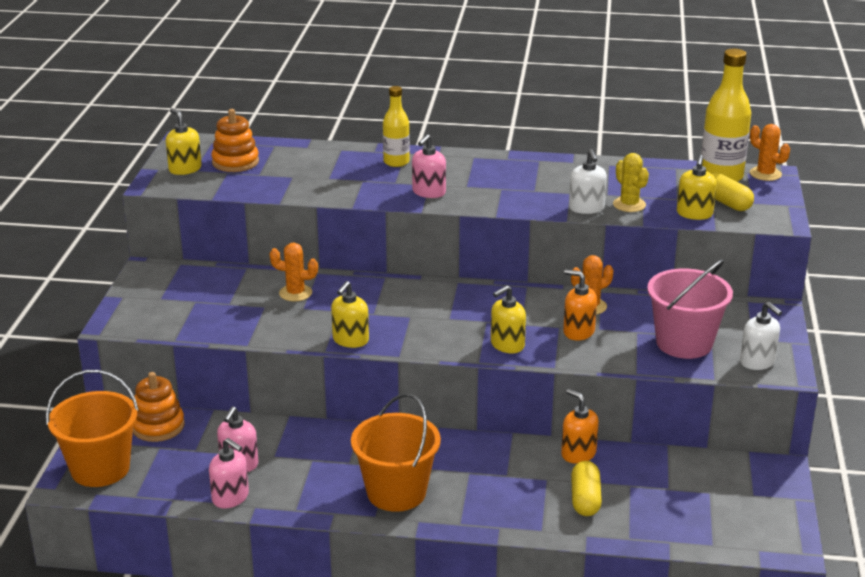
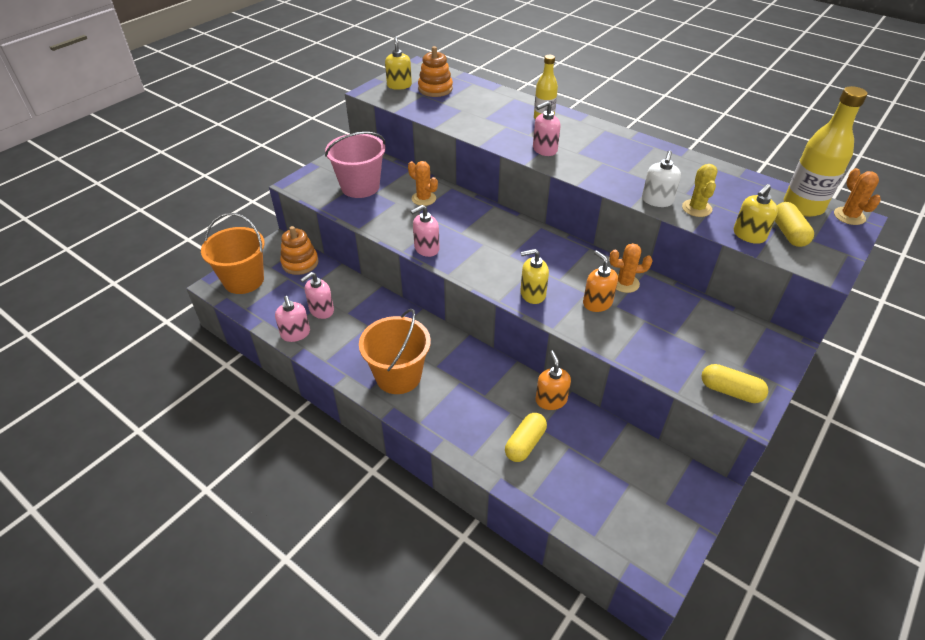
camera: 30 degrees right, 15 degrees up
(350, 340) = (426, 248): yellow soap dispenser -> pink soap dispenser
(684, 343) = (677, 347): pink bucket -> pink bucket (360, 186)
(757, 362) = (730, 391): white soap dispenser -> yellow capsule

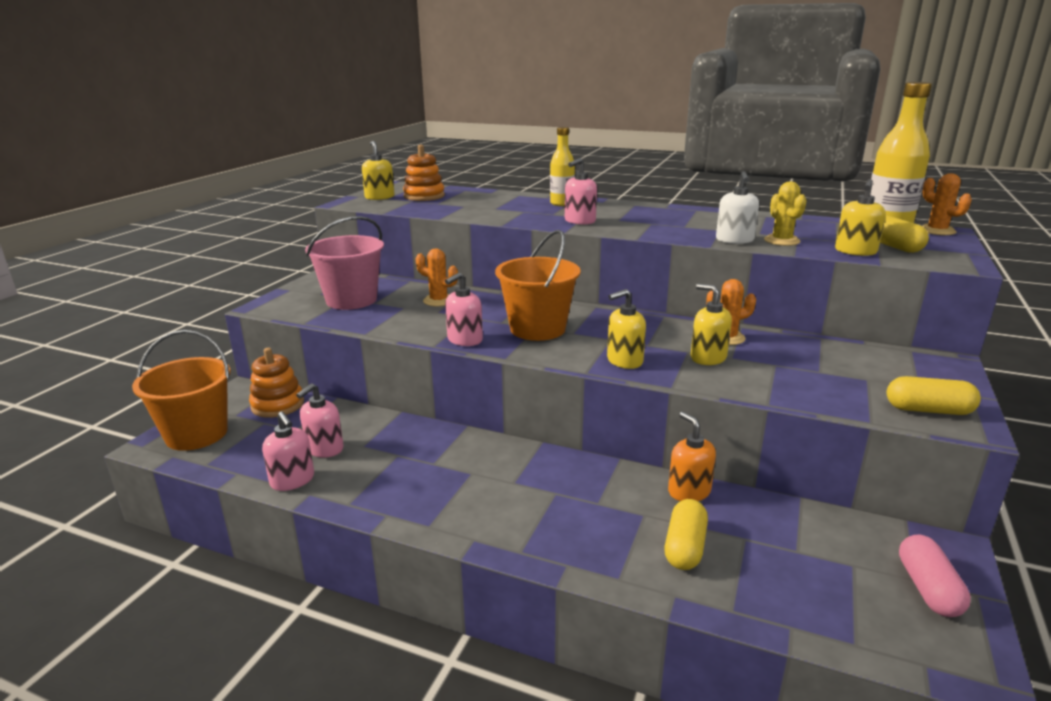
camera: 15 degrees left, 20 degrees down
(398, 376) = (465, 502): orange bucket -> orange bucket (537, 329)
(597, 303) = (708, 358): orange soap dispenser -> yellow soap dispenser
(669, 512) = (928, 588): none -> pink capsule

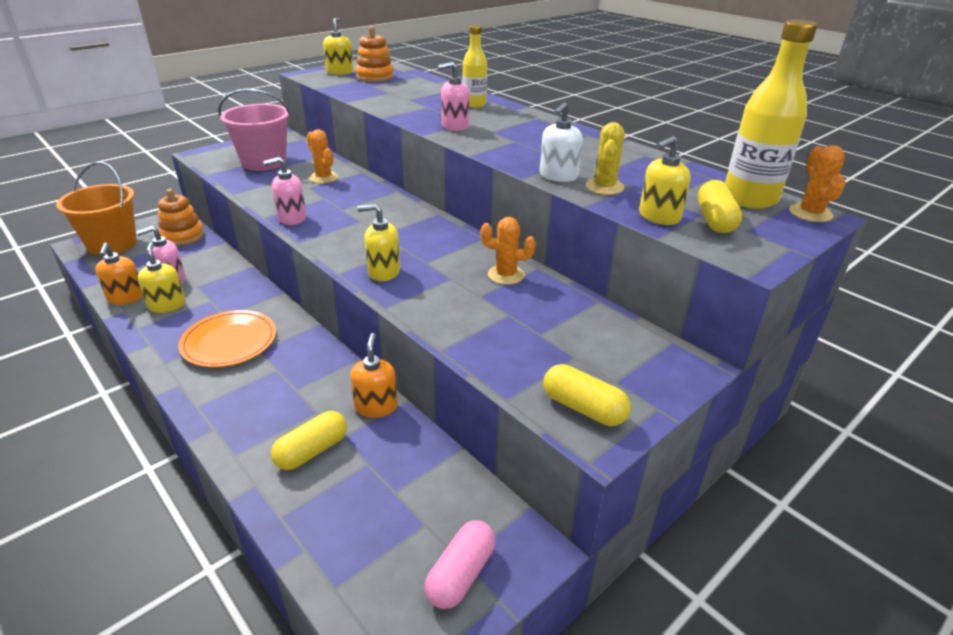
camera: 25 degrees right, 10 degrees up
(292, 480) = (126, 298): pink soap dispenser -> orange soap dispenser
(473, 485) = (229, 342): none -> orange plate
(537, 329) = (360, 223): orange bucket -> none
(708, 358) = (458, 290): yellow soap dispenser -> yellow soap dispenser (167, 305)

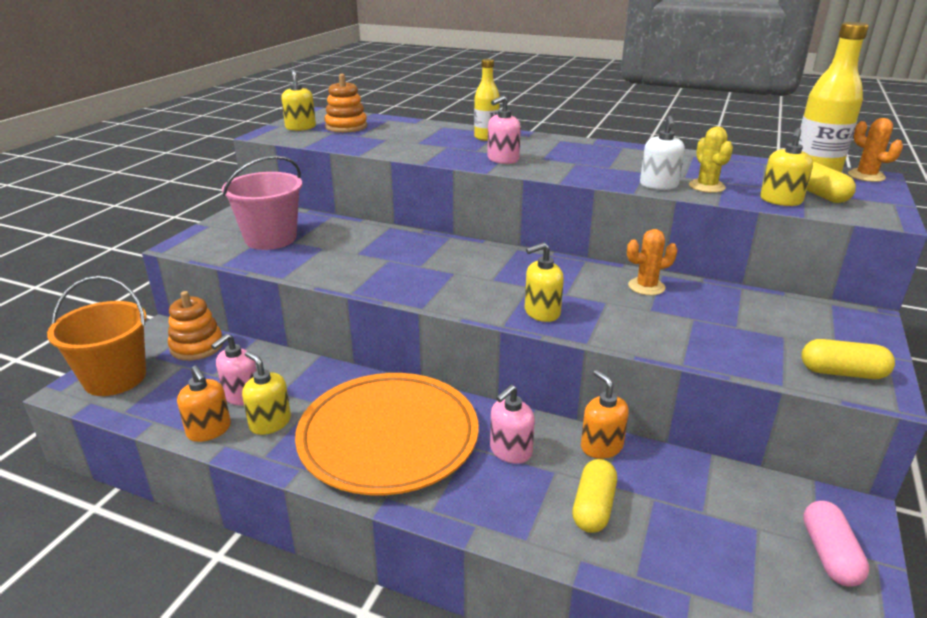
camera: 25 degrees left, 5 degrees down
(229, 342) = (388, 437): orange plate -> orange plate, size x1.68
(292, 218) = (382, 286): pink soap dispenser -> pink soap dispenser (510, 451)
(323, 178) = (359, 240): orange cactus -> none

